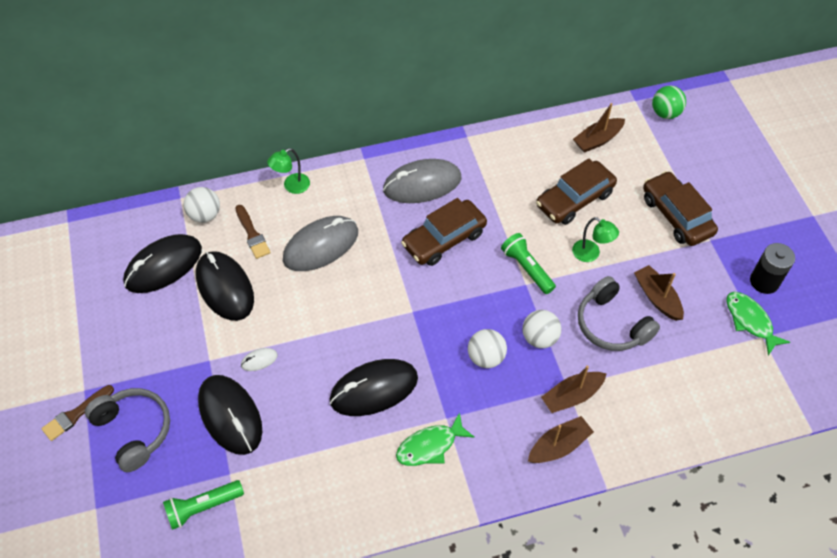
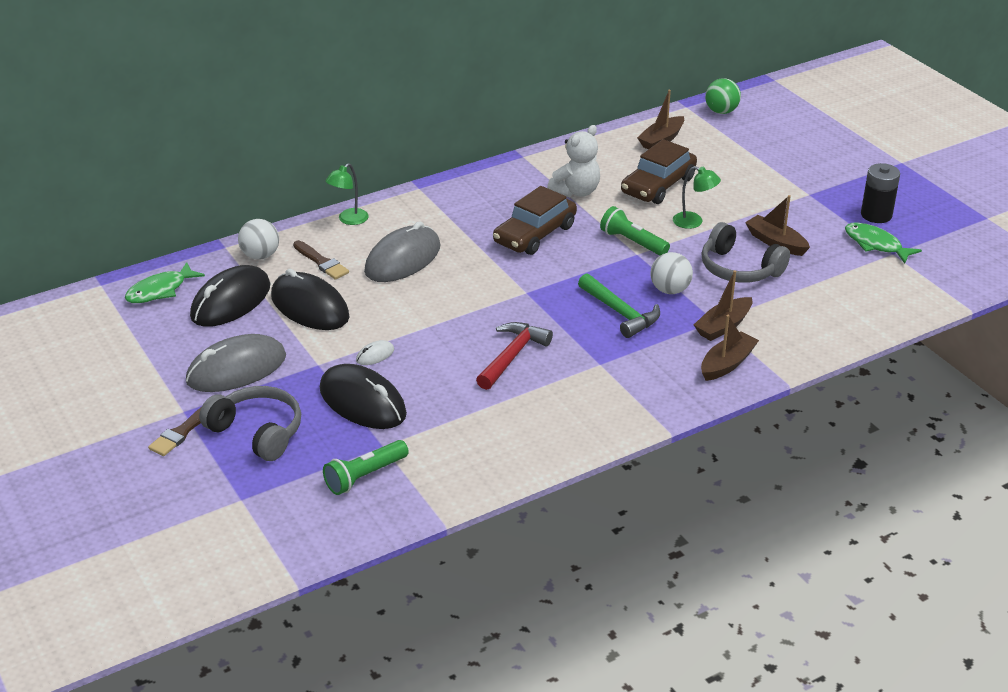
camera: 15 degrees left, 20 degrees down
(374, 389) = (512, 356): black mouse -> red hammer
(422, 184) = (492, 198): grey mouse -> grey mouse (236, 369)
(430, 446) = (593, 387): green fish -> green fish (160, 290)
(486, 357) = (620, 313): white ball -> green hammer
(498, 192) = (576, 191): none -> white teddy bear
(676, 215) = (767, 182): brown car -> none

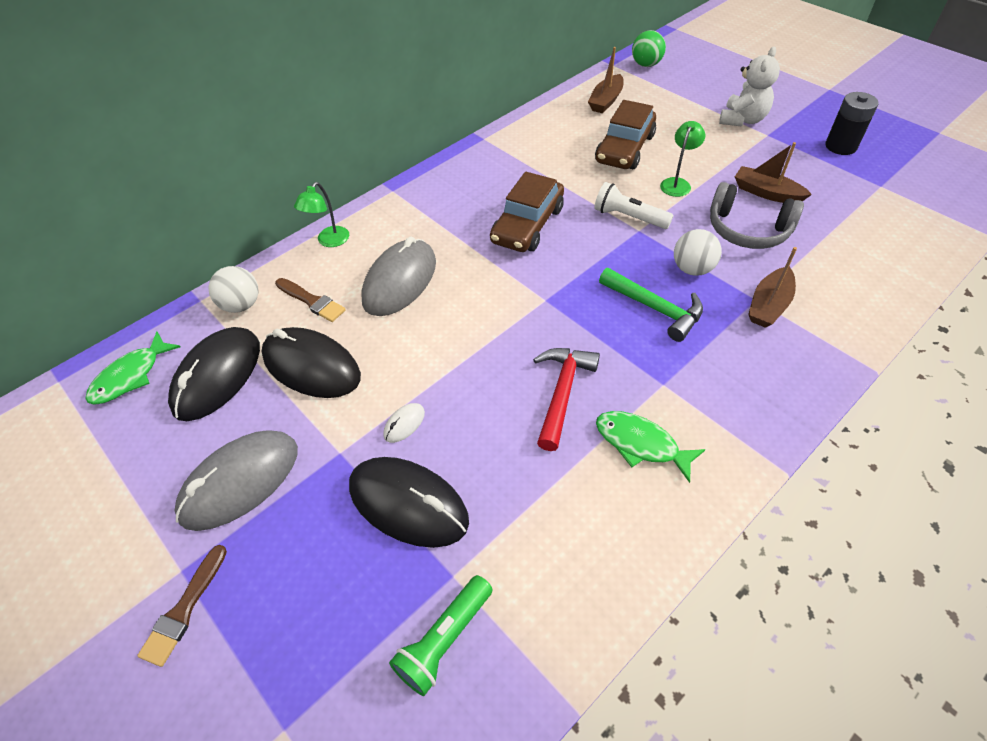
camera: 10 degrees left, 15 degrees up
(257, 432) = (285, 587): grey headphones -> none
(576, 191) = (549, 168): white teddy bear -> white teddy bear (742, 120)
(632, 242) = (629, 217): green flashlight -> white flashlight
(694, 222) = (677, 183): green lamp -> green lamp turned 75 degrees counterclockwise
(727, 364) = (798, 356): brown boat -> none
(875, 244) = (860, 178): green fish -> green fish (641, 444)

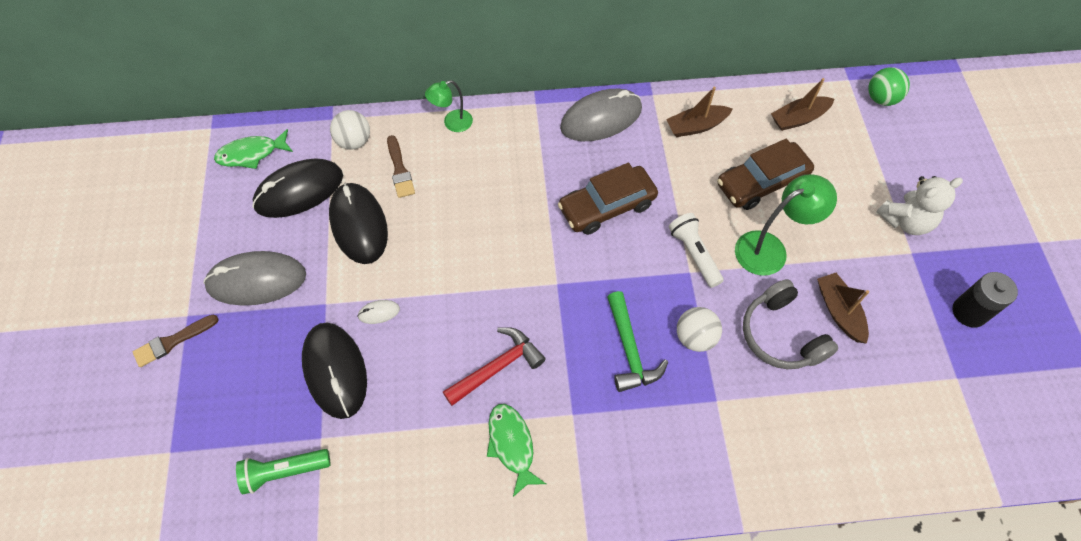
camera: 35 degrees right, 10 degrees up
(400, 281) = (470, 194): grey mouse -> grey mouse (601, 118)
(677, 183) = (770, 248): green lamp -> green lamp, size x1.64
(769, 305) = (721, 413): brown boat -> brown boat (696, 126)

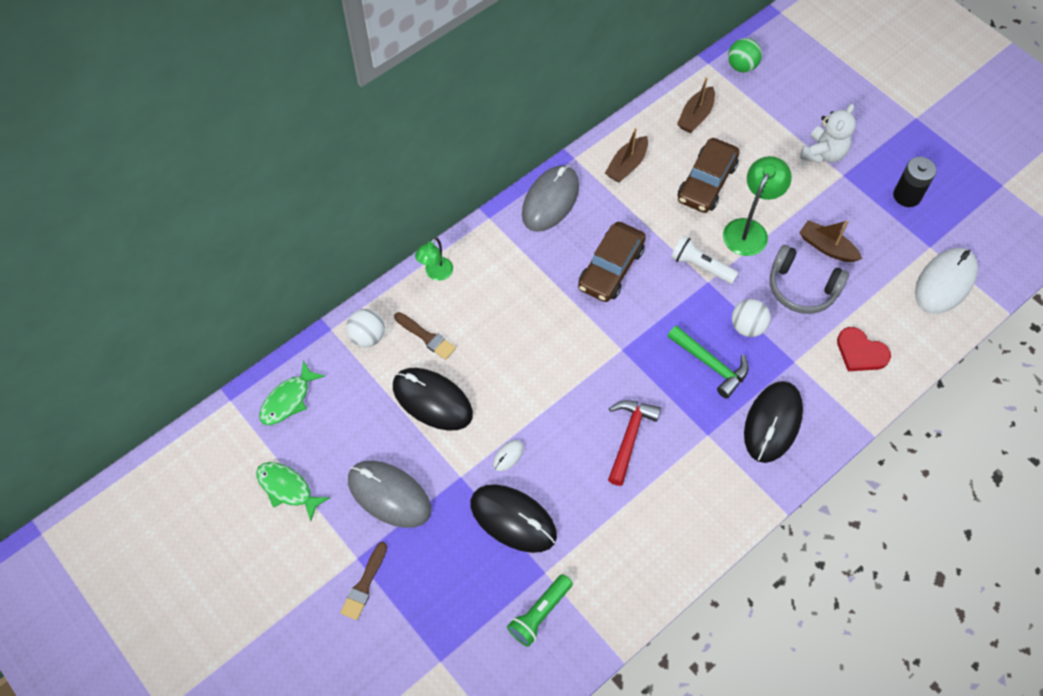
camera: 35 degrees left, 0 degrees up
(257, 280) = (389, 495): grey mouse -> grey mouse turned 75 degrees clockwise
(299, 191) = (358, 404): black mouse -> black mouse (772, 423)
(512, 445) = (684, 484): green fish -> green fish (287, 489)
(795, 436) = (860, 352): none -> red heart
(947, 424) = (945, 282): none -> white mouse

